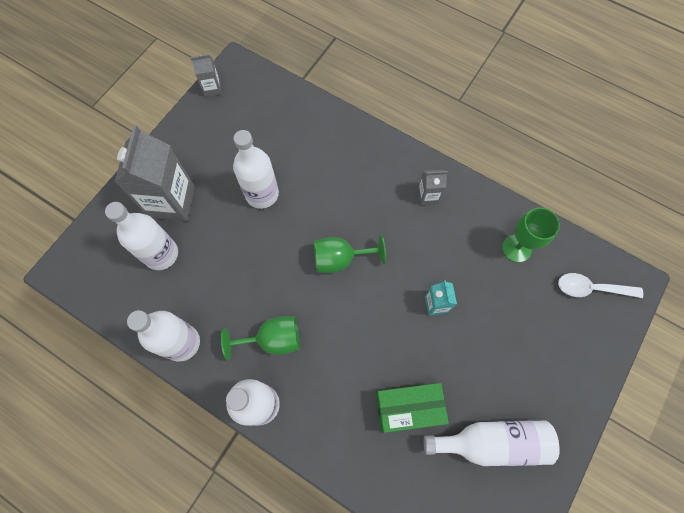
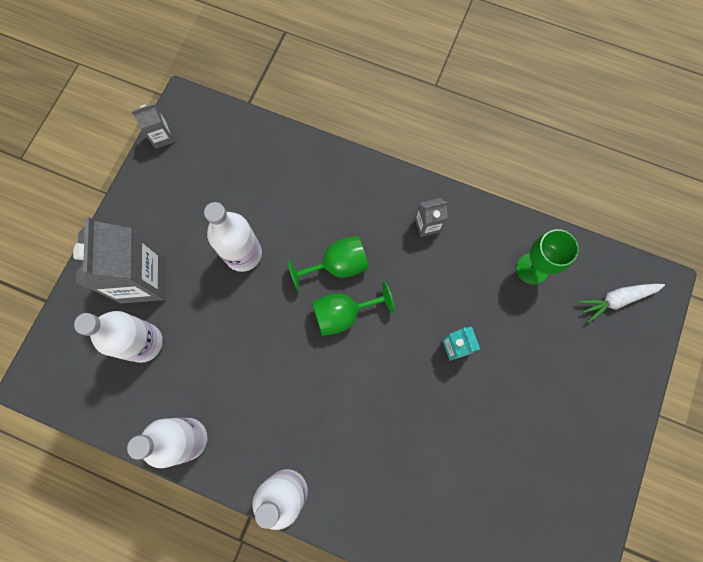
camera: 10 degrees left, 5 degrees up
(273, 339) = (287, 417): green goblet -> green goblet (338, 265)
(408, 408) = (445, 465): green box -> none
(492, 442) = (538, 485): white bottle -> none
(591, 288) = (616, 300): white spoon -> white carrot

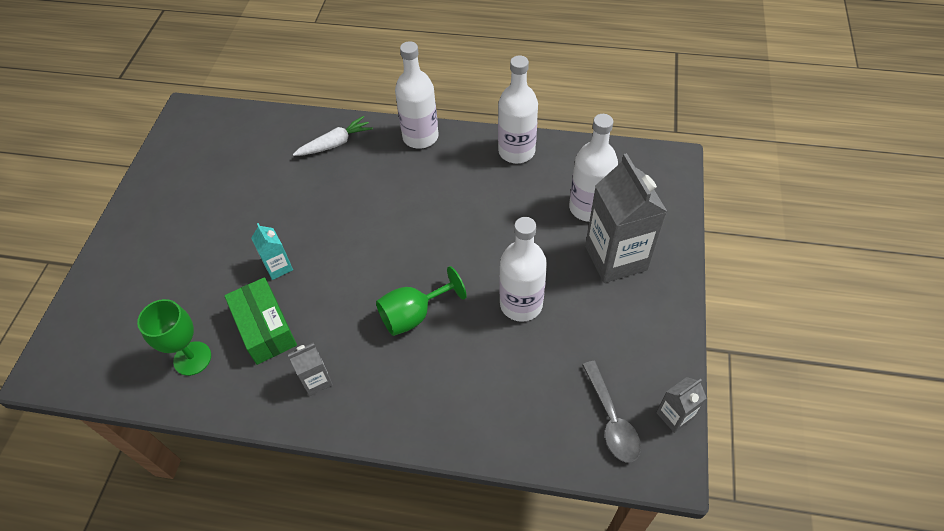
camera: 170 degrees right, 20 degrees down
(209, 144) = (611, 420): none -> grey spoon
(343, 314) = (398, 271): green goblet -> none
(469, 283) = (265, 328): none -> green box
(616, 300) = (99, 346): white carrot -> white carrot (335, 143)

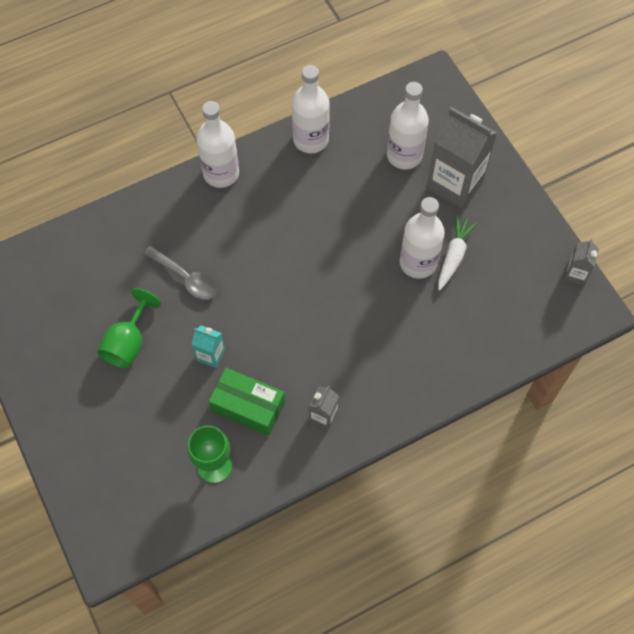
camera: 40 degrees left, 10 degrees up
(335, 143) = (153, 223): white carrot -> white carrot (453, 256)
(413, 315) = (349, 322): green goblet -> green goblet (128, 343)
(611, 420) = (540, 303): grey spoon -> grey spoon (186, 278)

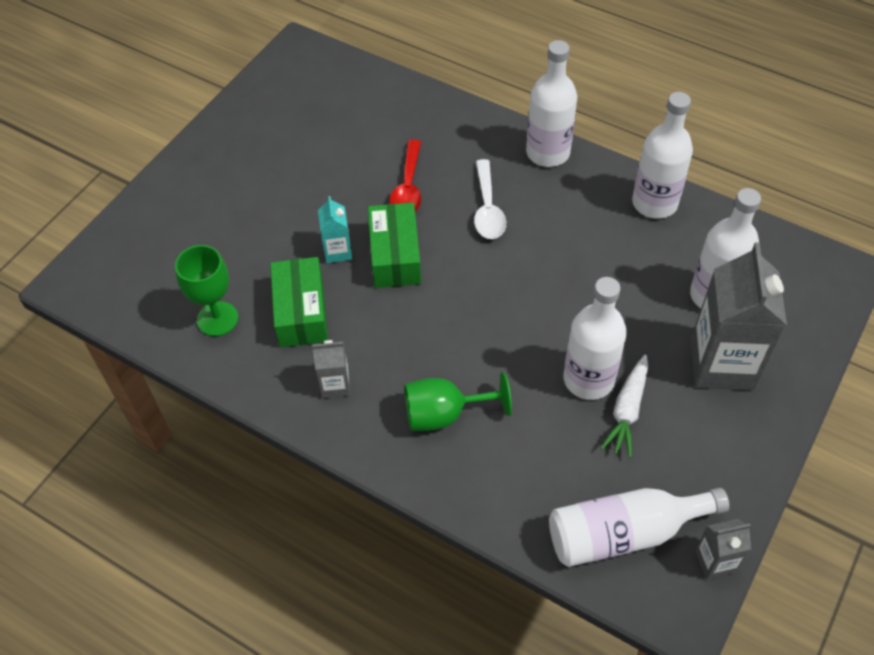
camera: 60 degrees right, 10 degrees down
(128, 343) = (305, 182): green goblet -> green goblet (444, 414)
(186, 278) = (408, 188): grey spoon -> red spoon
(241, 320) = (395, 256): none -> green box
(242, 239) = (487, 209): none -> white spoon
(453, 256) = (627, 411): white carrot -> white carrot turned 120 degrees clockwise
(531, 309) = (624, 533): none -> white bottle

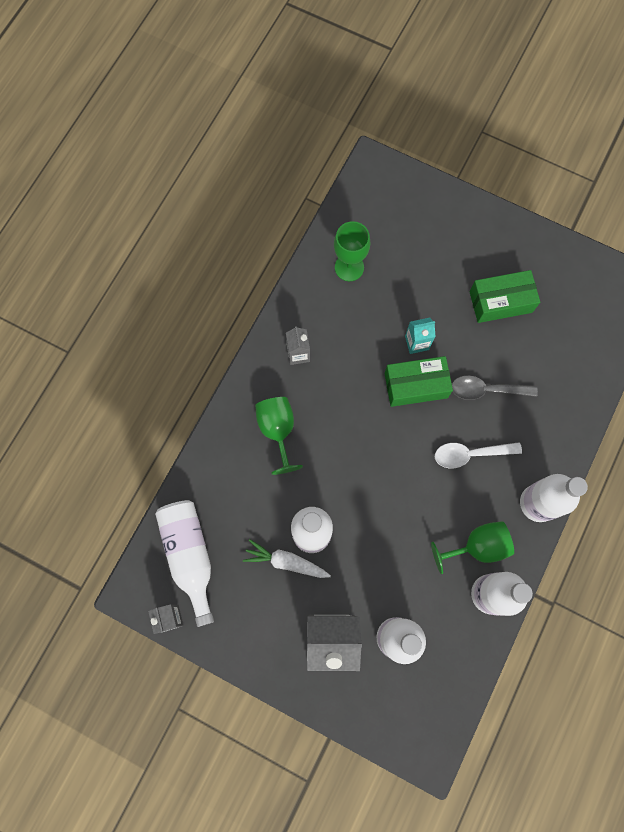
camera: 85 degrees right, 20 degrees up
(301, 312) = (358, 323): green box -> green box (500, 302)
(408, 188) = (486, 390): red spoon -> grey spoon
(599, 210) = (477, 546): none -> green goblet

